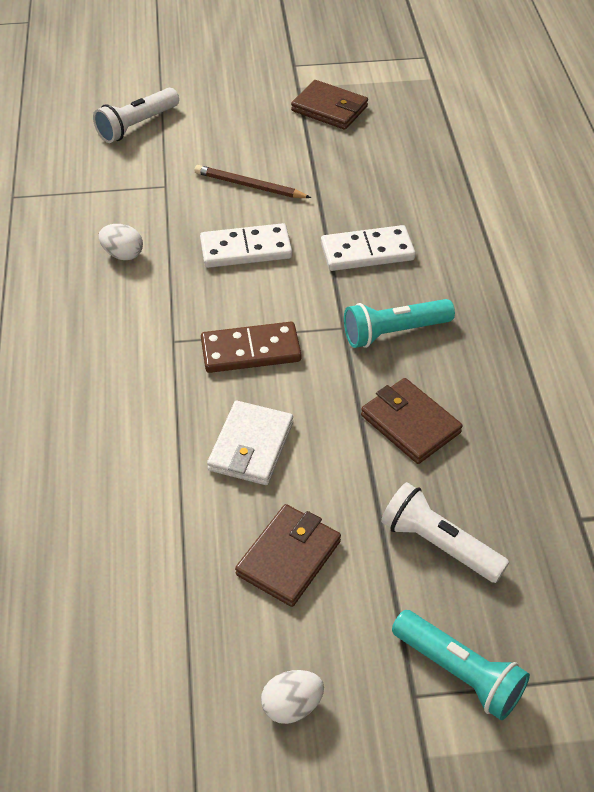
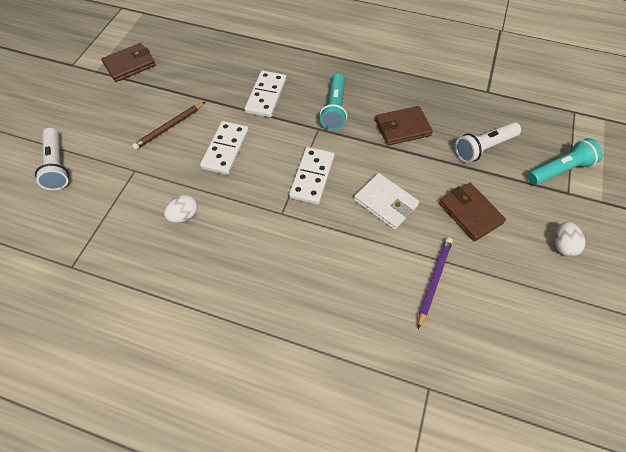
camera: 65 degrees left, 10 degrees up
(143, 542) = (434, 281): none -> purple pencil
(251, 351) = (312, 177): brown domino -> white domino

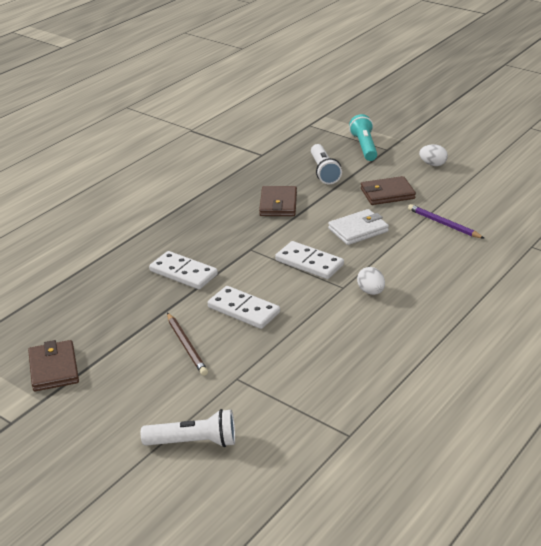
camera: 70 degrees left, 25 degrees down
(184, 215) = (318, 348): white egg -> white egg (371, 291)
(334, 109) = (230, 235): turquoise flashlight -> none

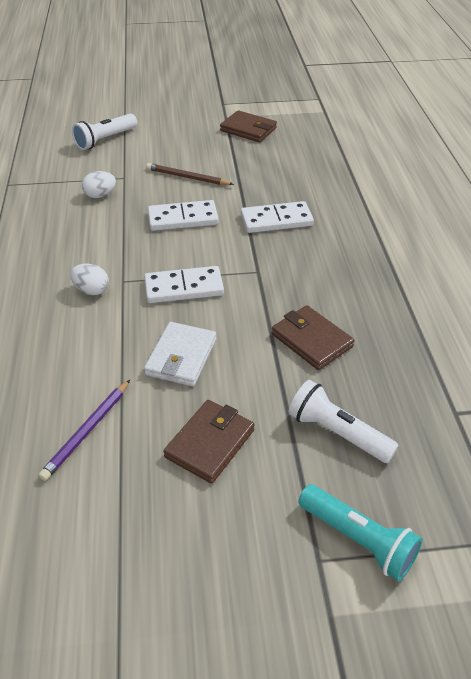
camera: 135 degrees right, 10 degrees up
(433, 164) = (209, 569): white egg -> white egg (100, 195)
(443, 224) = (87, 431): purple pencil -> purple pencil turned 120 degrees clockwise

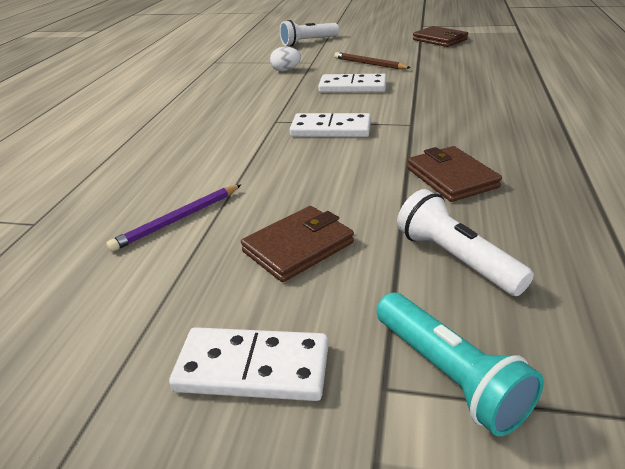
camera: 20 degrees right, 10 degrees down
(91, 290) = (243, 124): white egg -> none
(181, 357) = (303, 176): white wallet -> none
(276, 220) = (445, 92): white domino -> white domino (253, 368)

